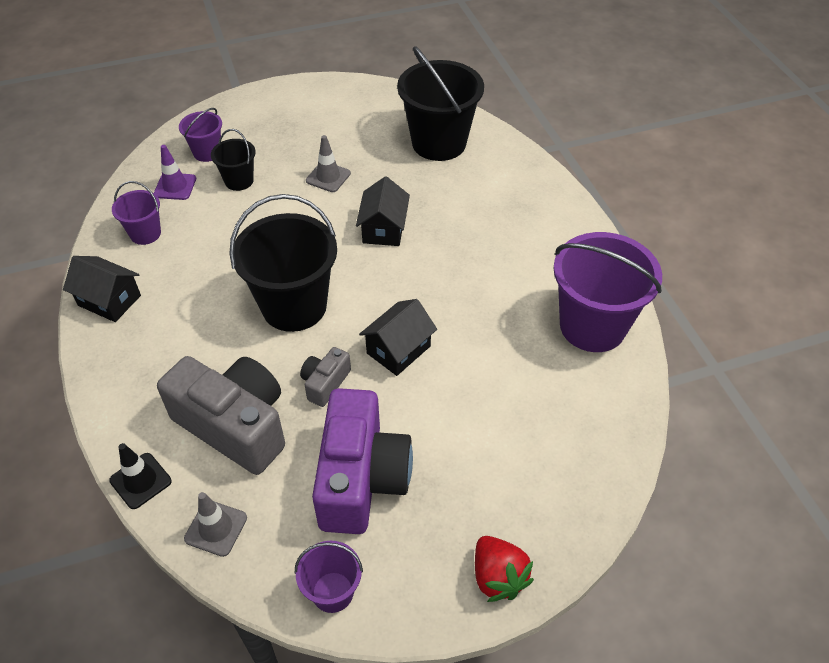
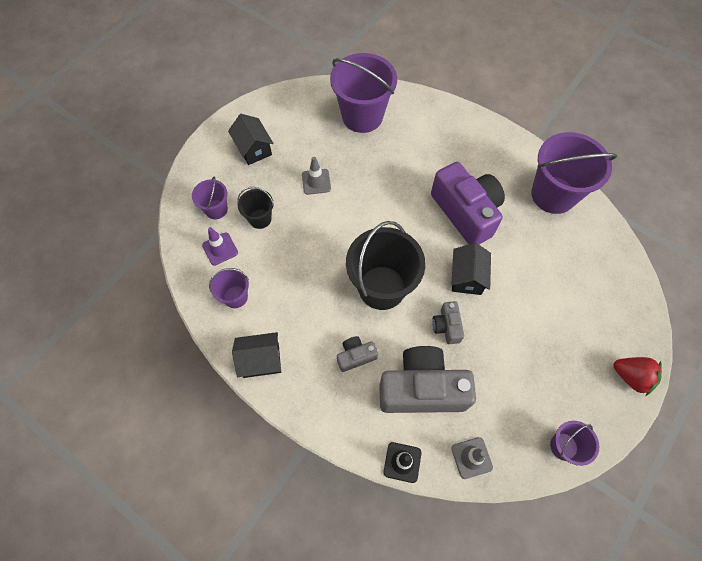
camera: 35 degrees left, 15 degrees up
(200, 352) = (356, 356): none -> grey camera
(361, 478) = (518, 370): purple camera -> purple camera (466, 212)
(383, 229) = (385, 200): black house -> black house (253, 149)
(439, 143) = (362, 116): black bucket -> purple bucket

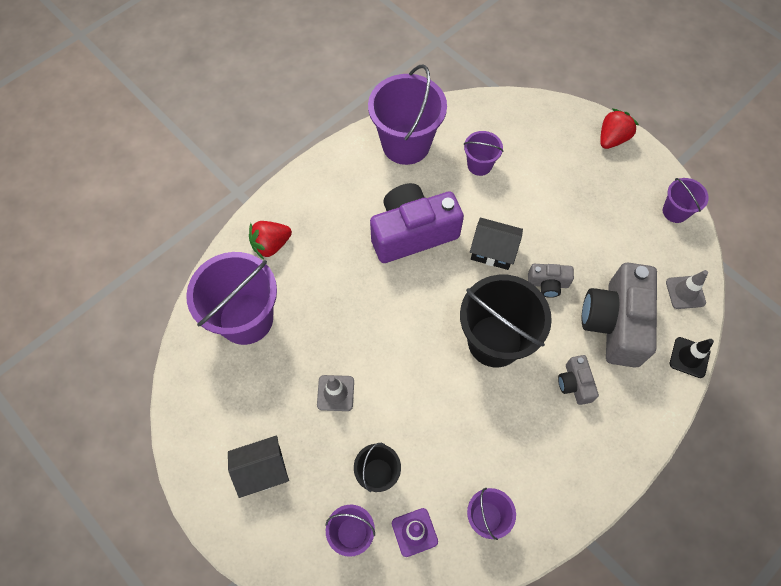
camera: 80 degrees left, 0 degrees up
(261, 360) = (571, 493): black house -> none
(426, 119) = (271, 245): none -> red strawberry
(553, 256) = (479, 165): none -> purple bucket

